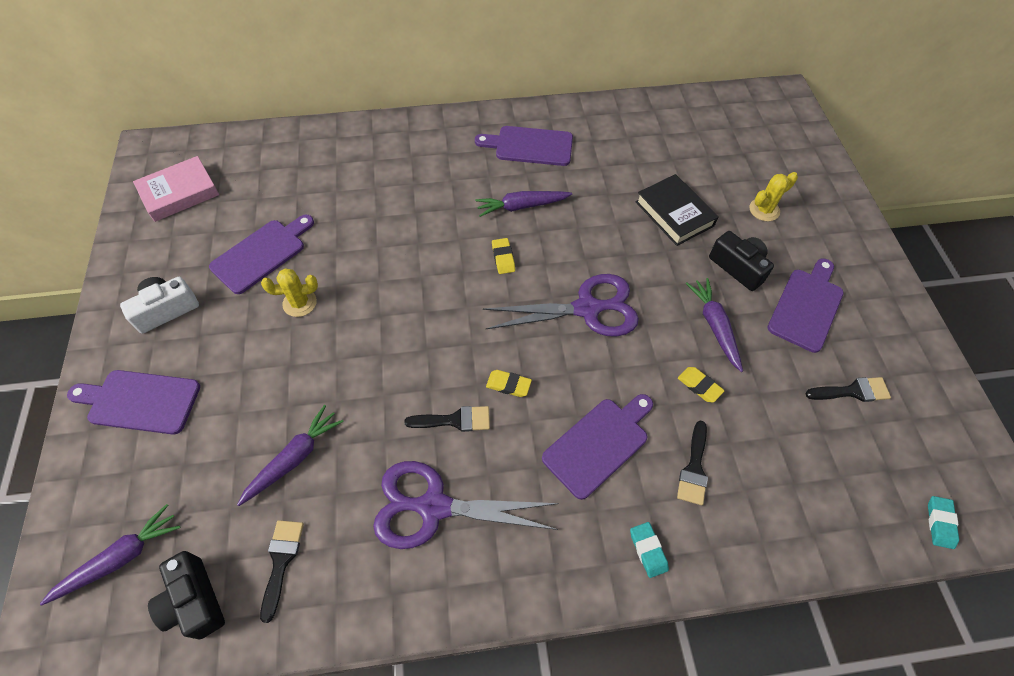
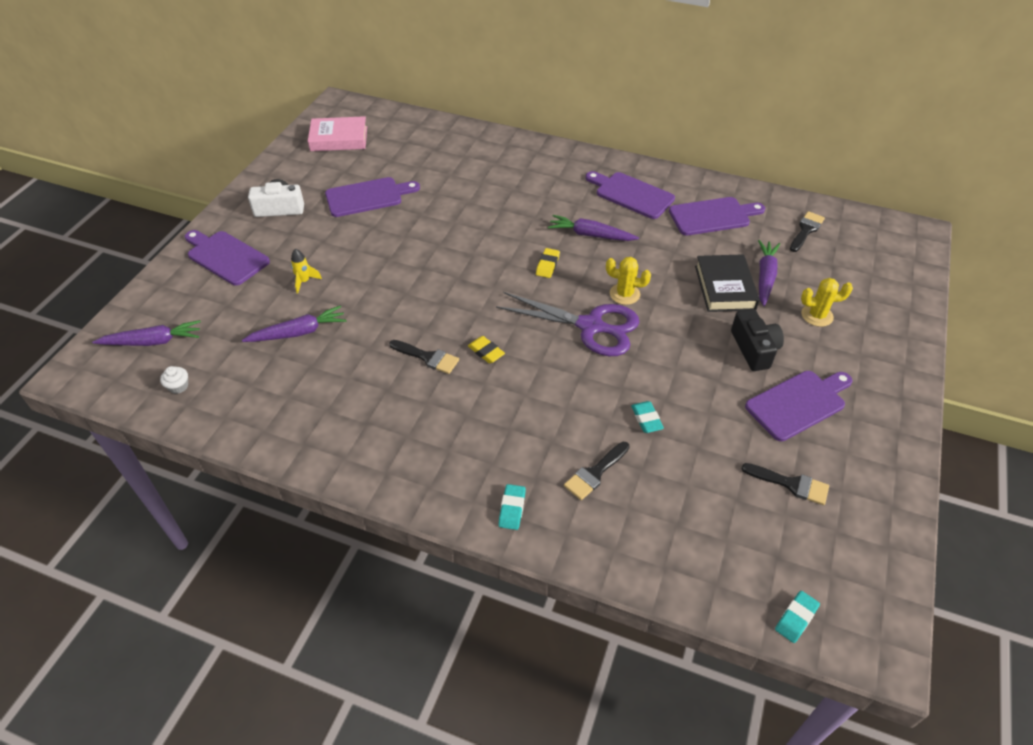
camera: 30 degrees right, 10 degrees down
(194, 601) = (178, 386): black camera -> white cupcake
(258, 391) = (304, 281): none -> yellow rocket
(281, 561) = (247, 389): black brush -> black brush (806, 230)
(299, 303) = (371, 238): yellow cactus -> yellow cactus (624, 294)
(433, 507) = (371, 404): purple scissors -> none
(598, 444) = (528, 421): purple cutting board -> purple cutting board (712, 216)
(699, 386) = (646, 419): yellow eraser -> turquoise eraser
(714, 326) = (695, 383): purple carrot -> purple carrot (765, 277)

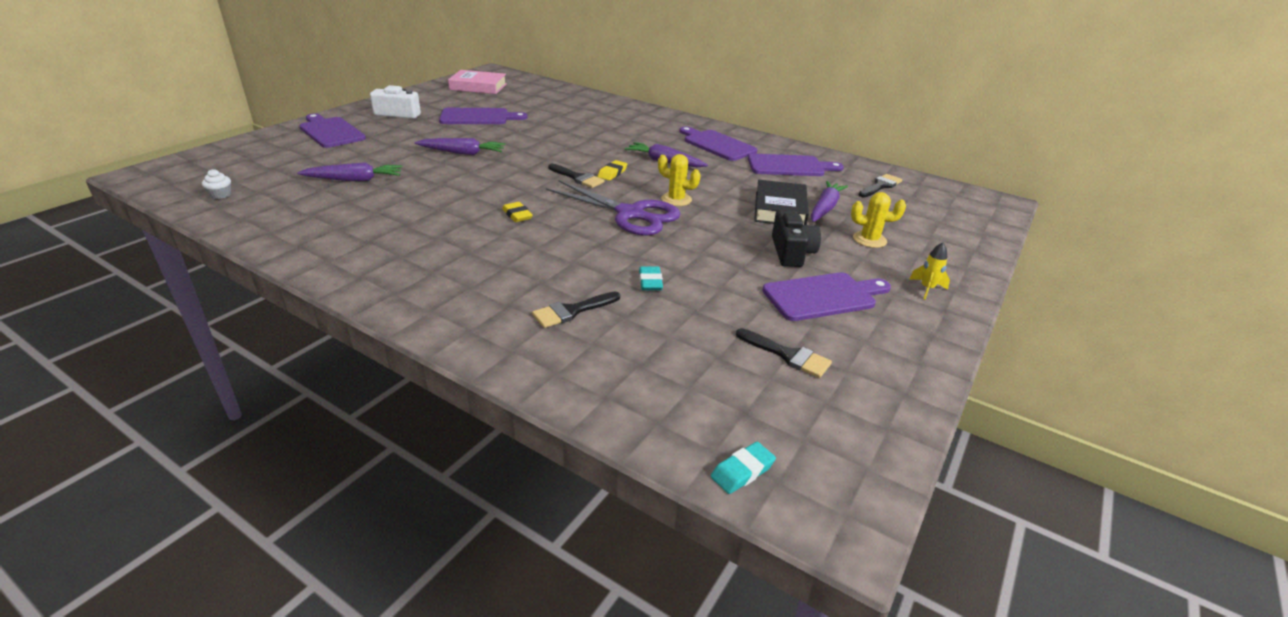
camera: 10 degrees right, 15 degrees down
(153, 341) = (225, 167): purple carrot -> purple carrot (462, 153)
(304, 281) = (385, 153): yellow rocket -> yellow rocket (927, 289)
(428, 357) = (459, 210): black brush -> black brush (578, 178)
(512, 509) = (466, 322): turquoise eraser -> none

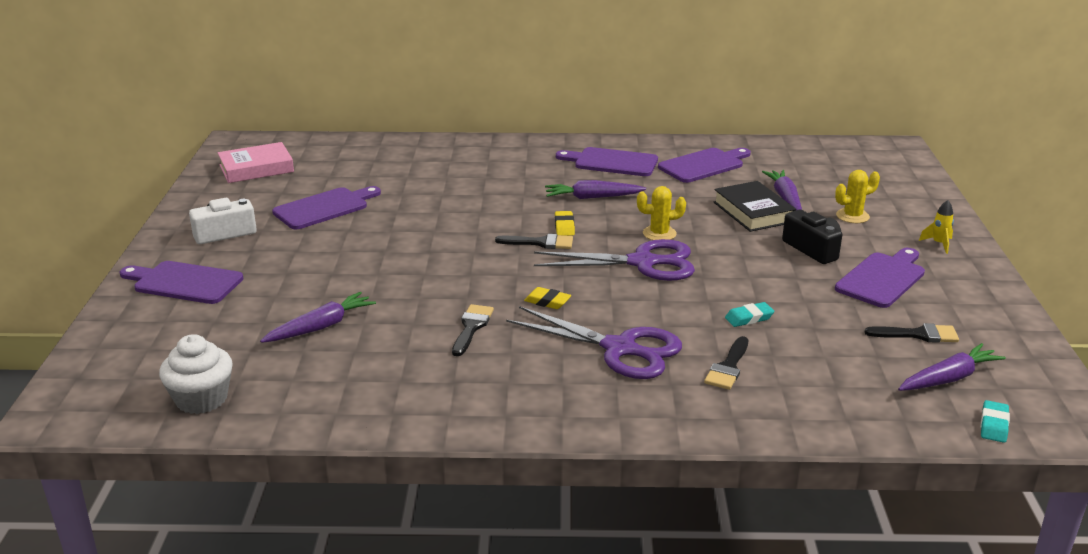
camera: 30 degrees left, 5 degrees down
(220, 195) = (201, 399): white cupcake -> white cupcake, size x2.08
(462, 153) = (382, 256): purple carrot -> purple carrot (949, 378)
(513, 265) = (620, 349): none -> purple scissors
(650, 282) = (749, 318): turquoise eraser -> turquoise eraser turned 75 degrees counterclockwise
(880, 186) = (798, 161): black brush -> black brush (471, 327)

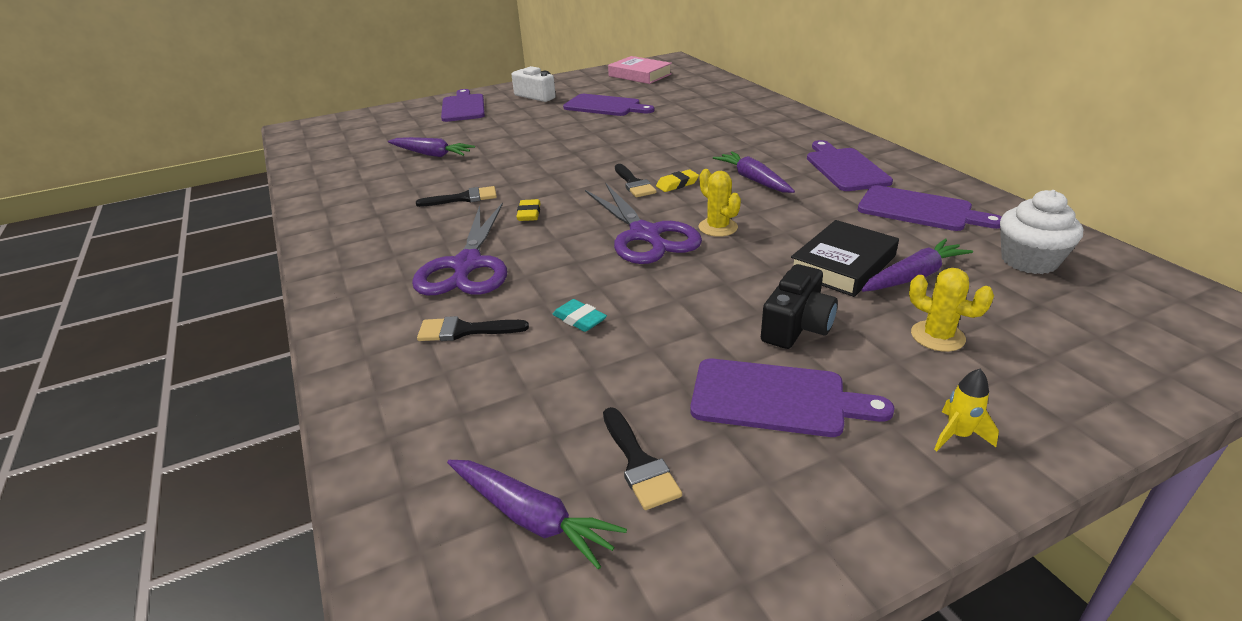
camera: 65 degrees right, 5 degrees up
(201, 399) = (324, 153): white cupcake -> white cupcake (1029, 261)
(993, 425) = (418, 593): turquoise eraser -> none

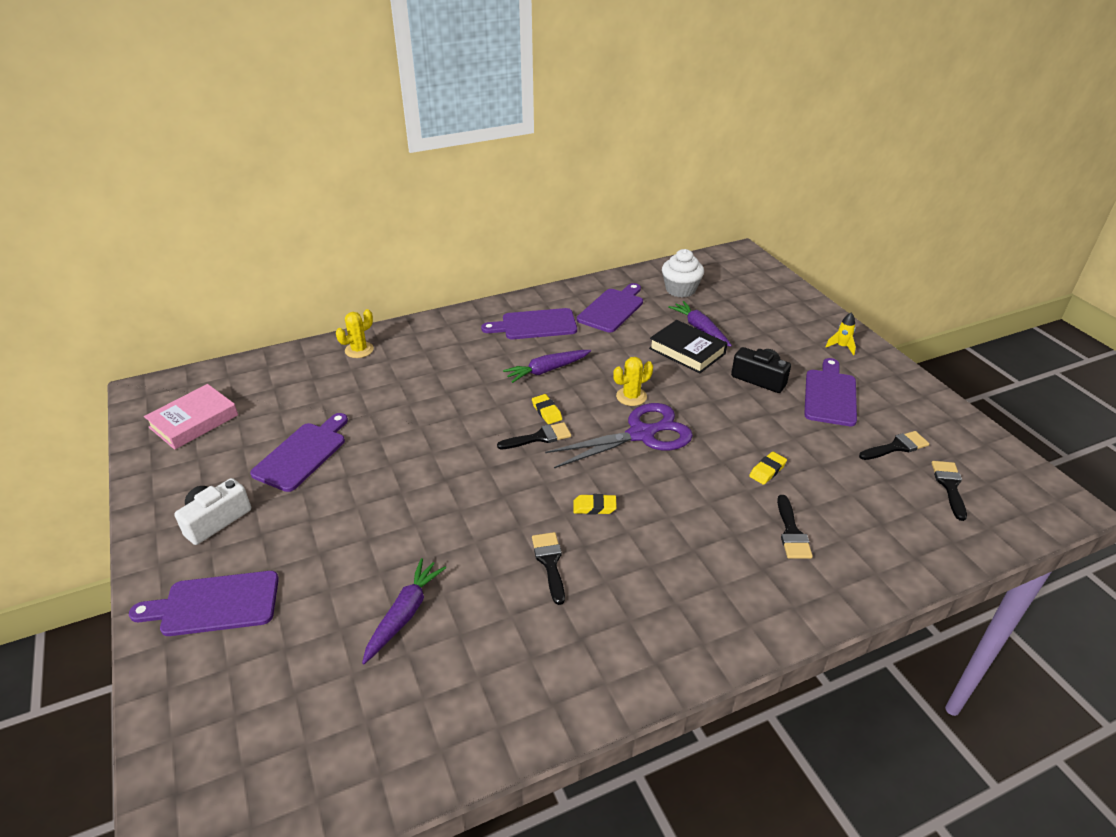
camera: 90 degrees left, 5 degrees up
(467, 266) = (694, 542): purple scissors -> none
(531, 517) = (949, 486): purple carrot -> black brush
(579, 319) = (767, 470): turquoise eraser -> yellow eraser
(937, 336) = (762, 335): yellow cactus -> yellow cactus (359, 350)

